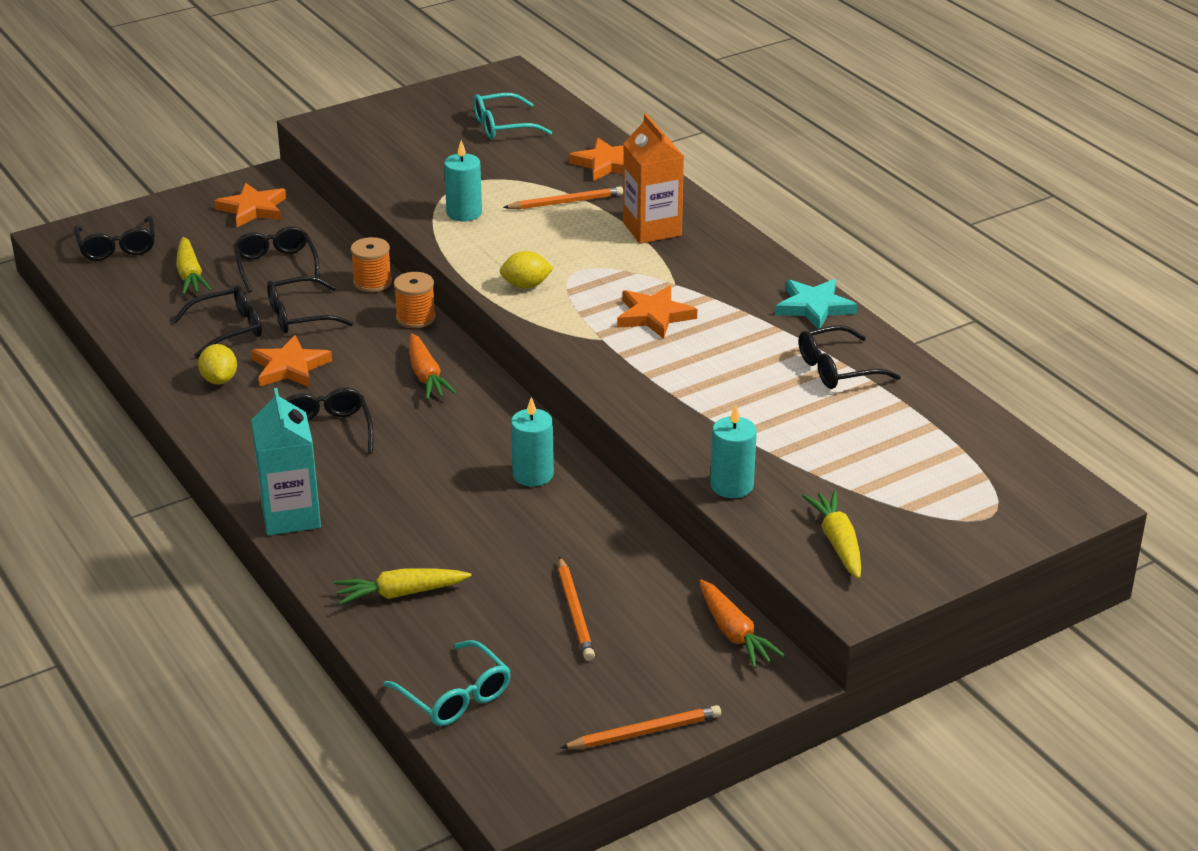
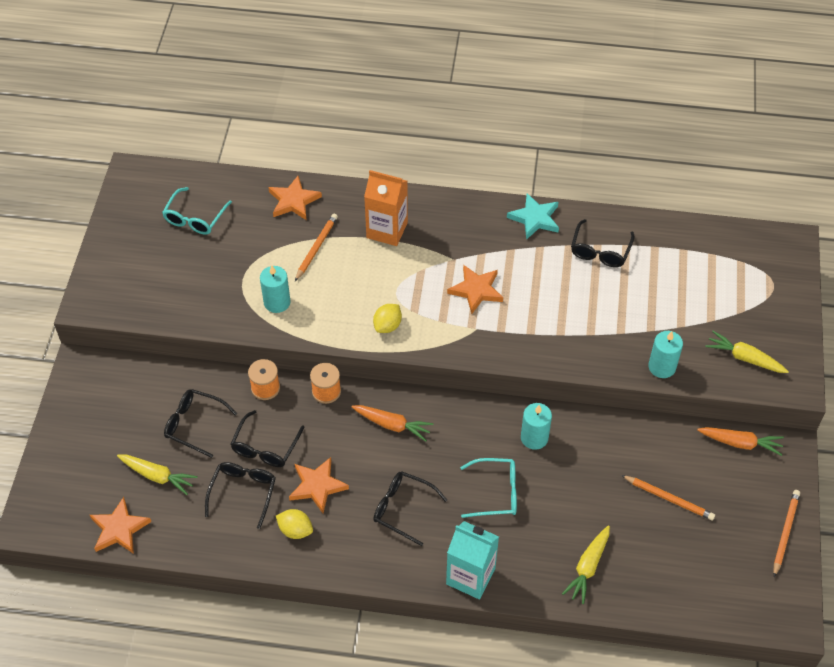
camera: 50 degrees left, 20 degrees up
(117, 248) = (79, 496): black glasses -> none
(253, 209) = (111, 395): orange star -> orange star (119, 529)
(456, 697) = (695, 597): turquoise glasses -> turquoise glasses (497, 492)

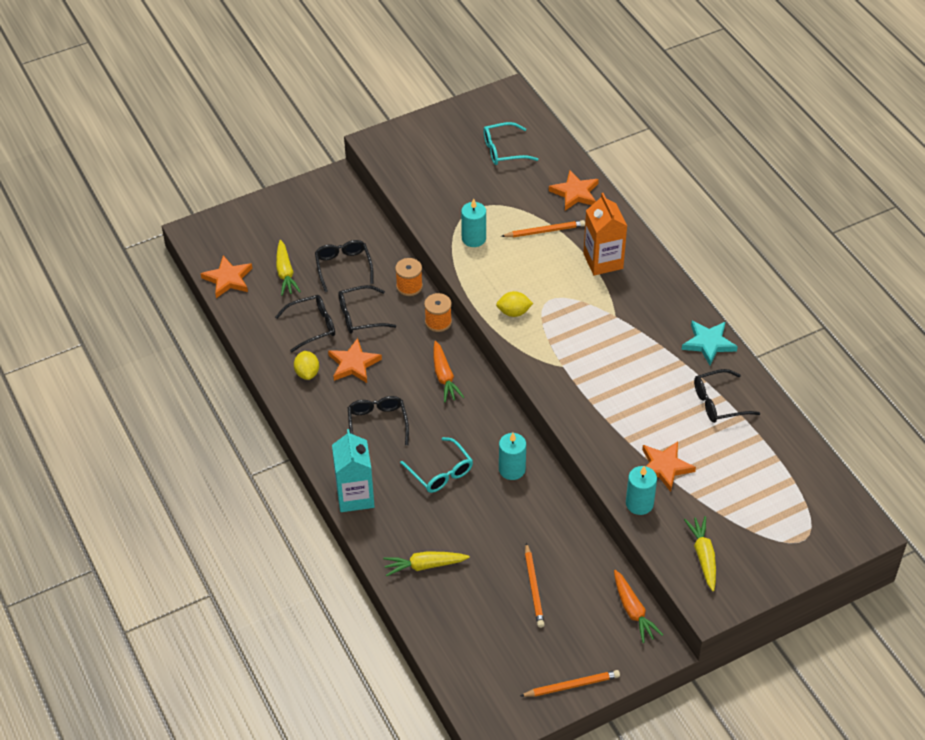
camera: 55 degrees right, 5 degrees down
(476, 290) = (599, 346): orange star -> orange star (664, 467)

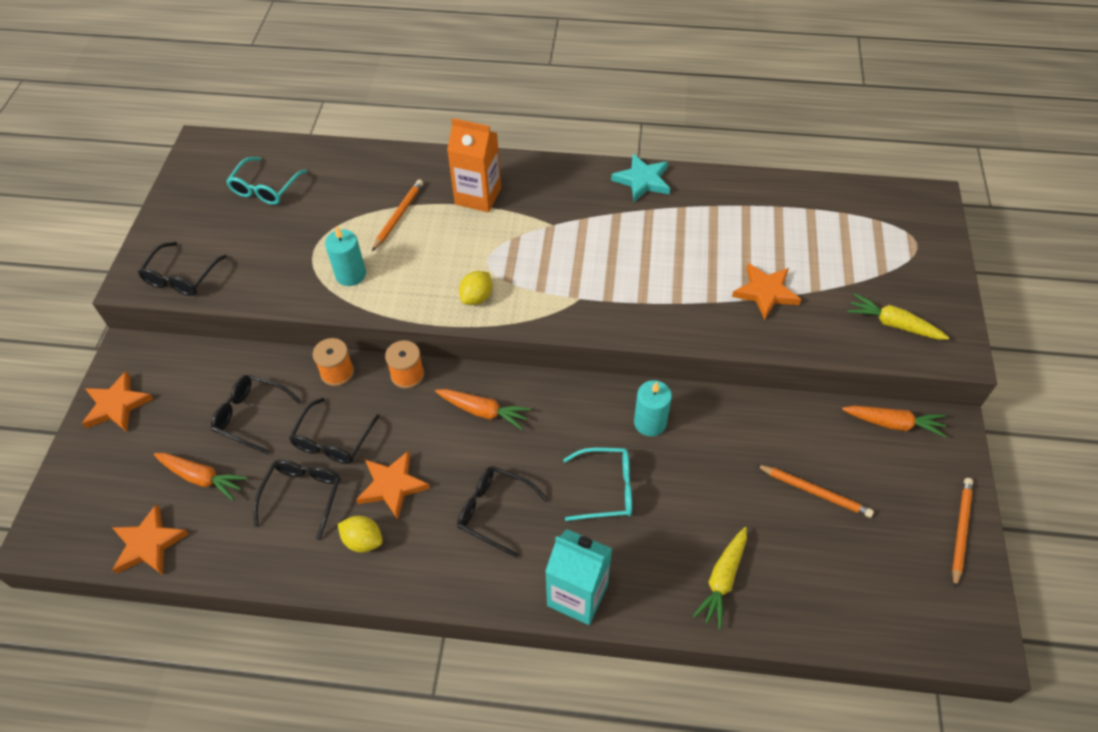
camera: 55 degrees left, 5 degrees up
(285, 273) = (202, 477): yellow carrot -> orange carrot
(575, 193) = (376, 169): orange star -> orange star (117, 405)
(639, 504) = (797, 336): turquoise candle -> none
(718, 403) = (717, 213): black glasses -> black glasses (181, 278)

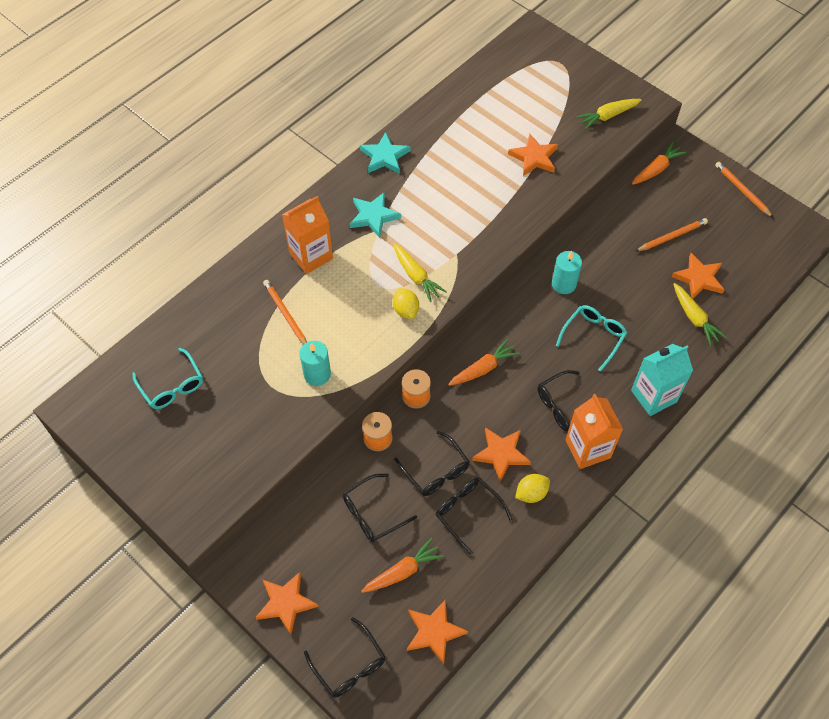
camera: 55 degrees left, 5 degrees up
(181, 278) = (219, 489): black glasses -> black glasses (350, 666)
(456, 565) = (588, 449): none -> orange carton
(524, 282) = (416, 276): none -> yellow carrot
(564, 212) = (373, 216): none -> turquoise star
(783, 553) = (699, 278): none -> orange star

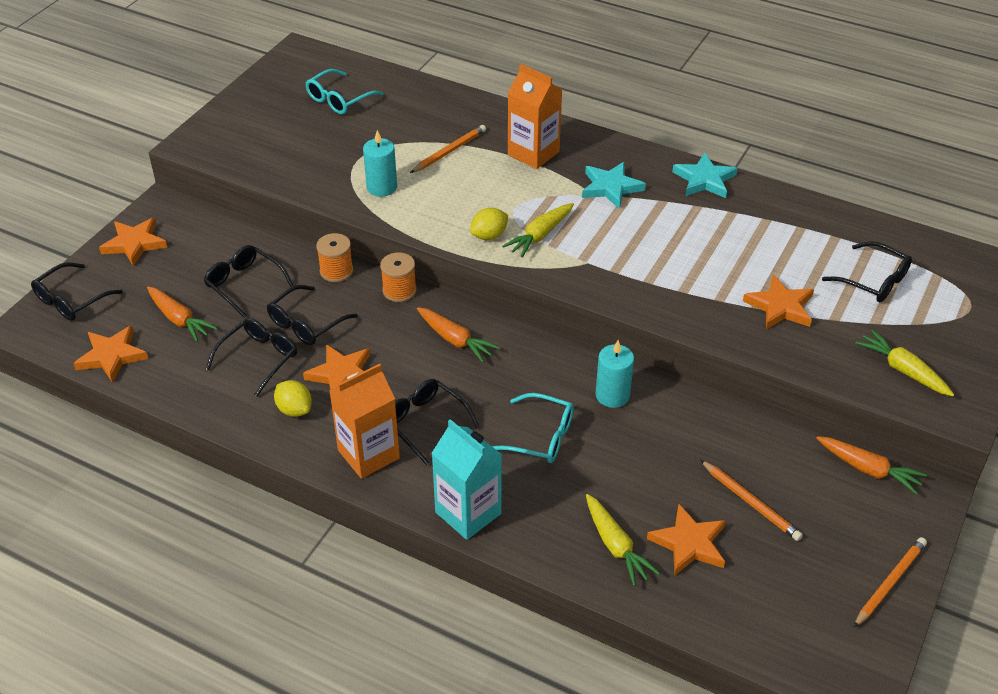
camera: 75 degrees right, 15 degrees down
(523, 100) = (874, 281): none -> black glasses
(694, 318) = (615, 545): yellow carrot -> yellow carrot turned 75 degrees counterclockwise

